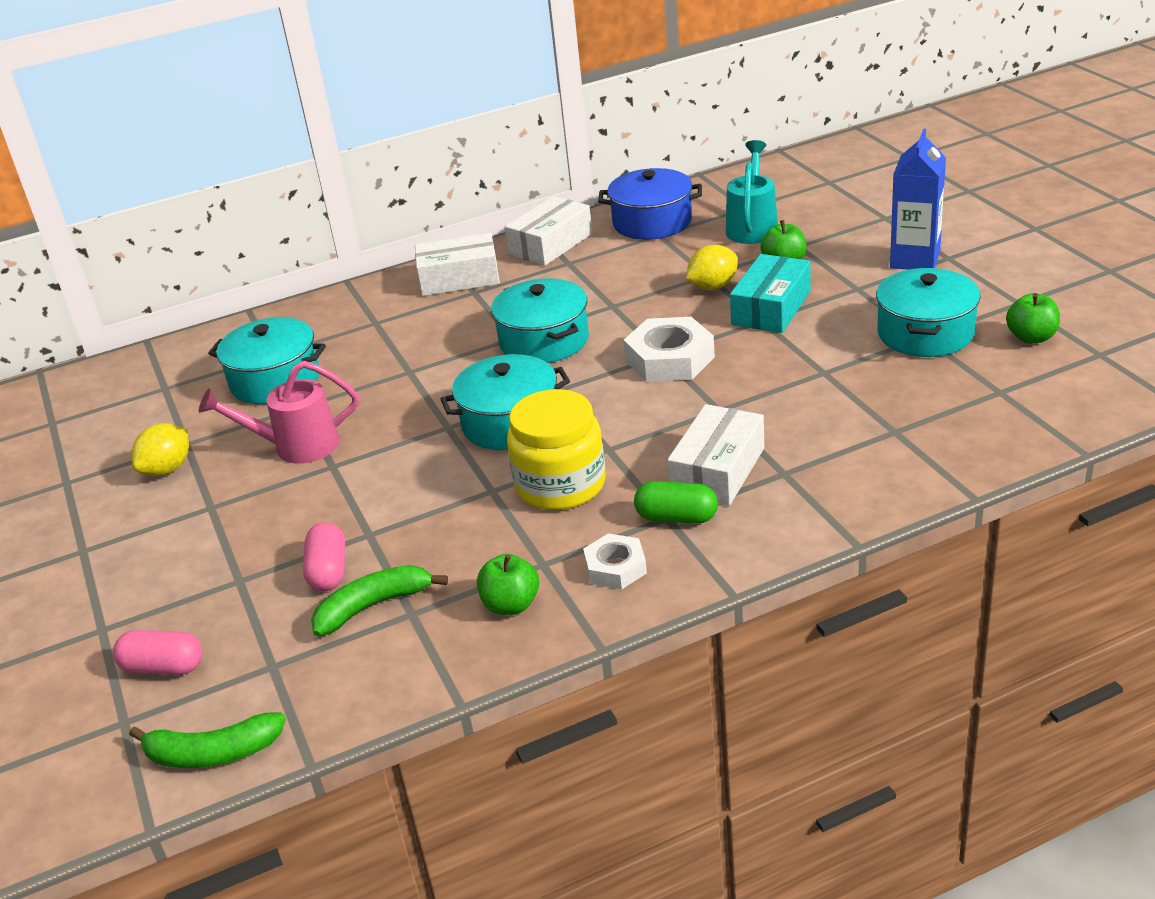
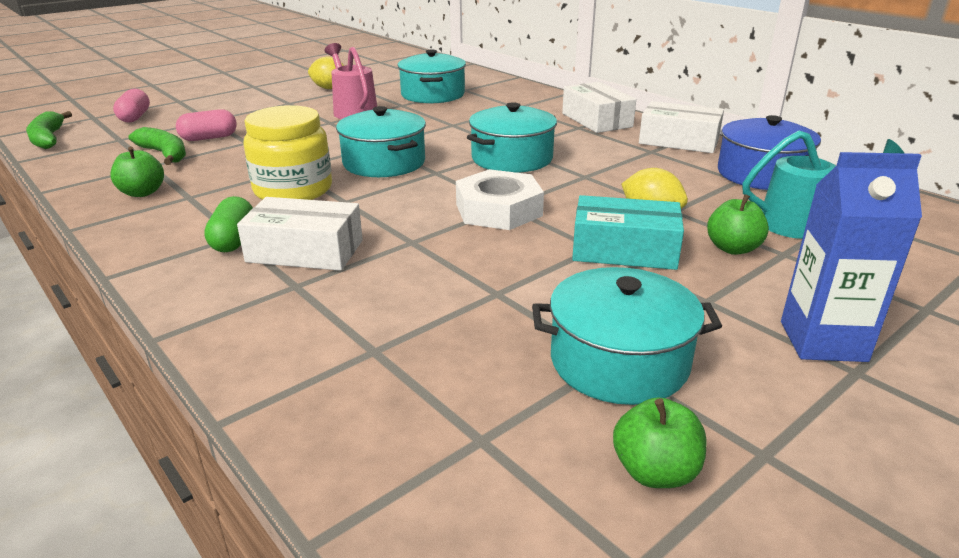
camera: 70 degrees right, 5 degrees down
(615, 568) = (170, 223): white nut -> none

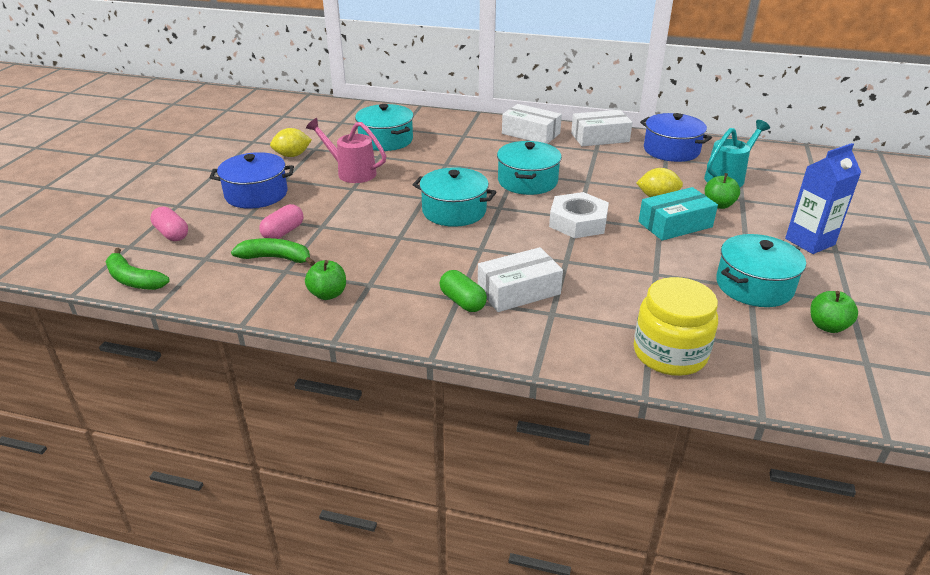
camera: 35 degrees left, 5 degrees up
(247, 107) = (256, 194): none -> blue pot
(293, 190) = (432, 253): yellow jar -> yellow jar (669, 353)

